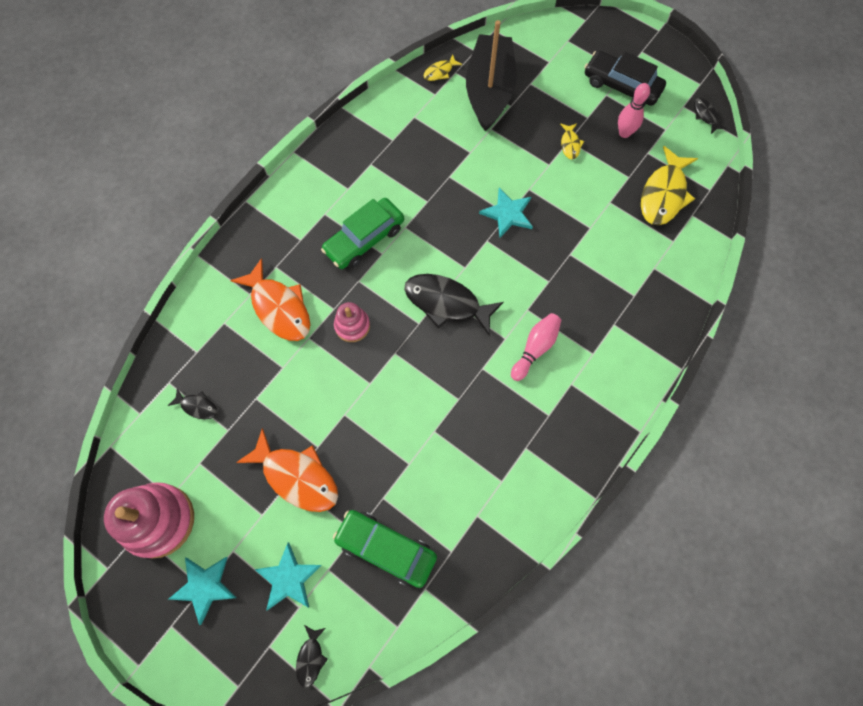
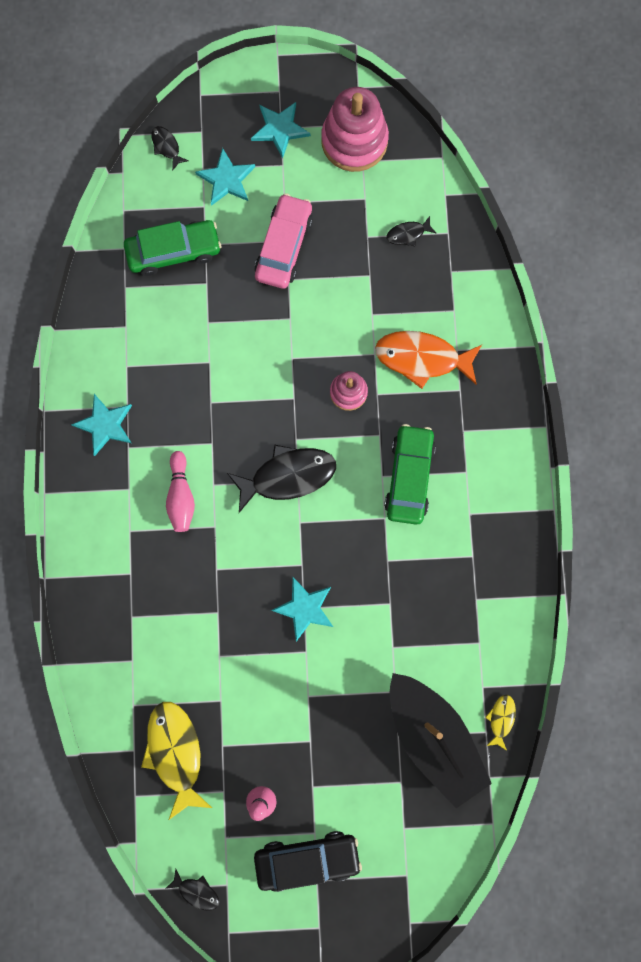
camera: 140 degrees right, 10 degrees up
(296, 476) = (284, 247): orange fish -> pink car
(554, 447) = (105, 425): none -> turquoise star
(570, 144) = (305, 737): yellow fish -> none

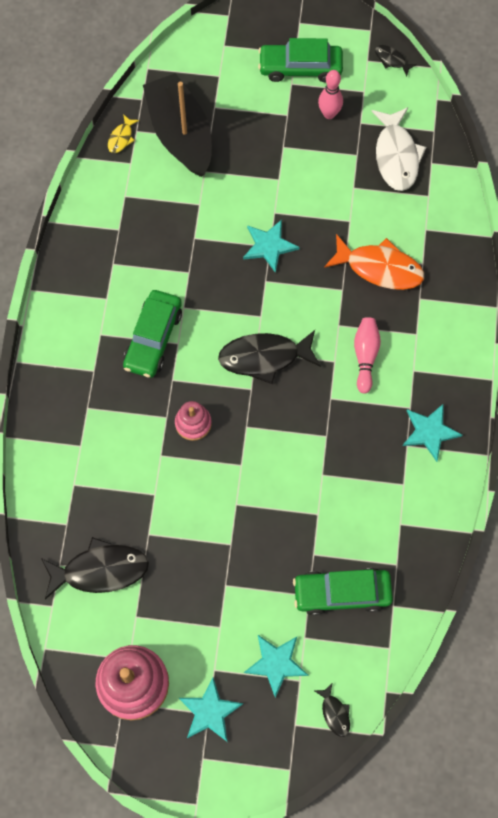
camera: 170 degrees left, 10 degrees down
(176, 752) = (396, 156): yellow fish -> white fish
(284, 247) = (229, 579): pink car -> none
(307, 858) = (300, 68): black car -> green car
(408, 234) = (100, 570): black fish -> black fish, size x2.08
(422, 358) = (115, 443): orange fish -> orange fish (379, 268)

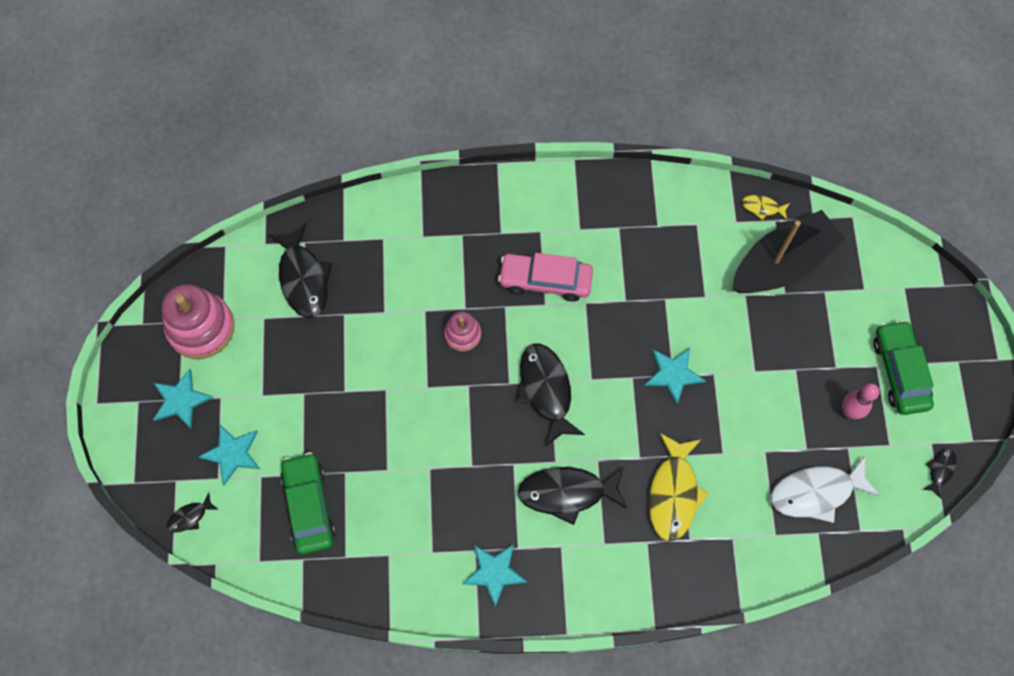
camera: 80 degrees right, 0 degrees up
(153, 338) = (545, 280): green car -> pink car
(365, 356) = (567, 492): pink bowling pin -> black fish
(379, 268) = (673, 493): orange fish -> yellow fish

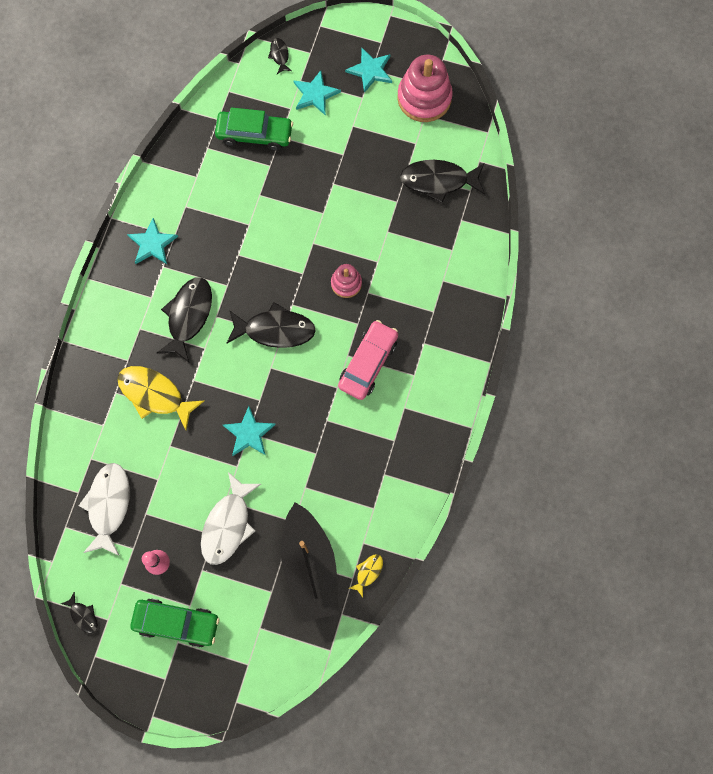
camera: 110 degrees right, 5 degrees up
(778, 359) = (228, 524): none -> white fish

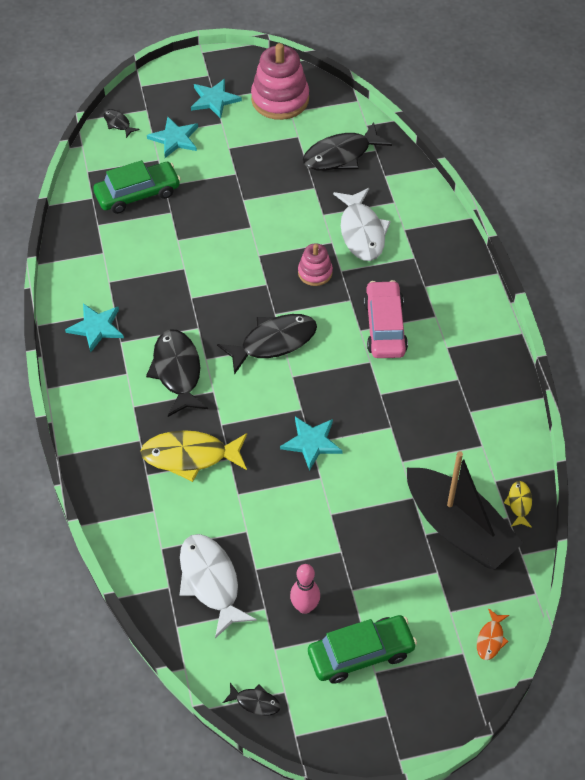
camera: 30 degrees left, 20 degrees down
(228, 524) = (349, 534): white fish -> white fish (361, 232)
(274, 666) = (490, 639): none -> orange fish

